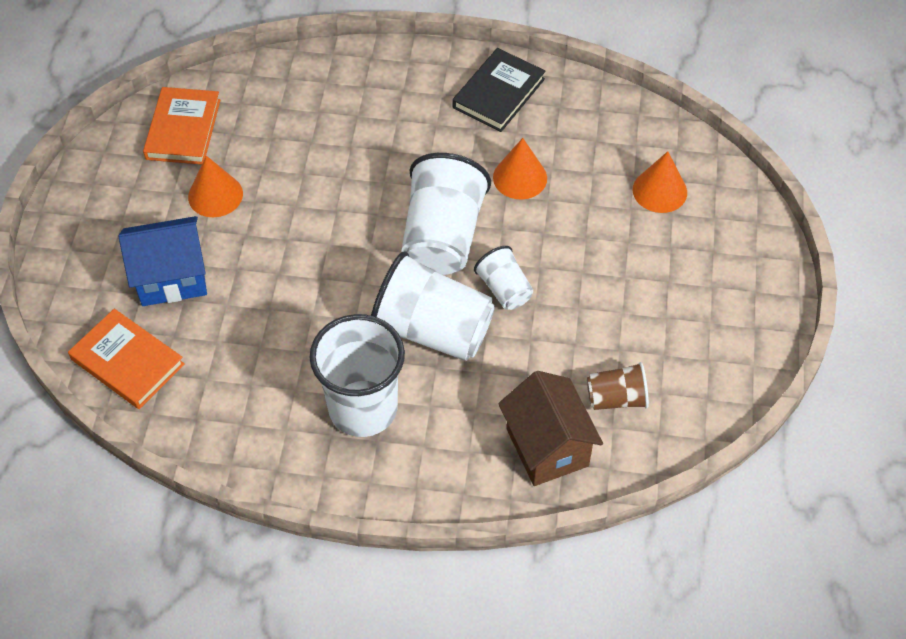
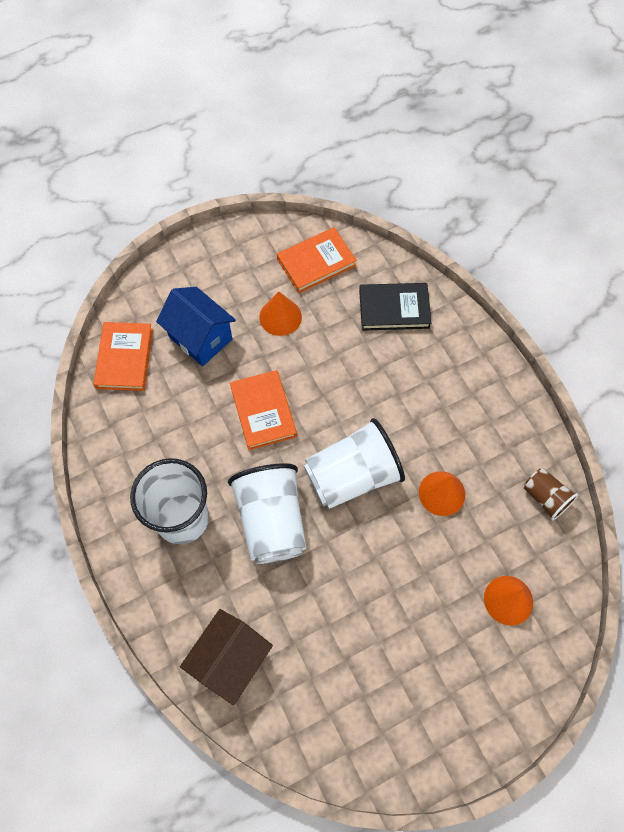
camera: 55 degrees right, 10 degrees up
(308, 270) = (263, 411): none -> orange book
(498, 93) = (504, 429): black book -> black book (394, 309)
(504, 289) = (338, 546): white cup -> none
(616, 398) = (302, 684): brown cup -> brown cup (545, 497)

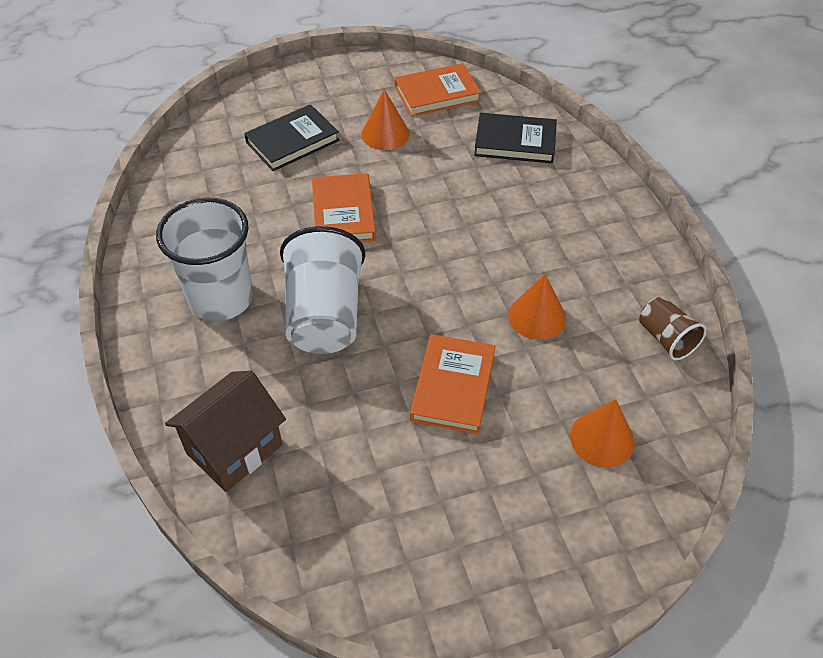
camera: 10 degrees right, 15 degrees down
(124, 358) = (204, 148): orange book -> orange book (453, 386)
(200, 338) = (292, 141): blue house -> black book
(352, 476) = (431, 285): white cup -> none

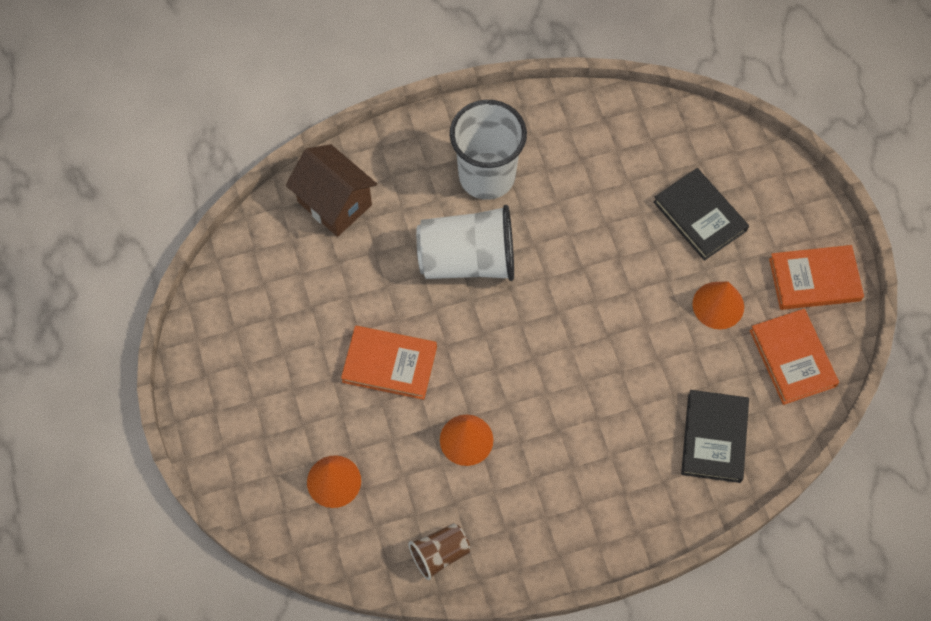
camera: 90 degrees right, 15 degrees up
(343, 213) = (596, 269): orange book -> orange book (814, 280)

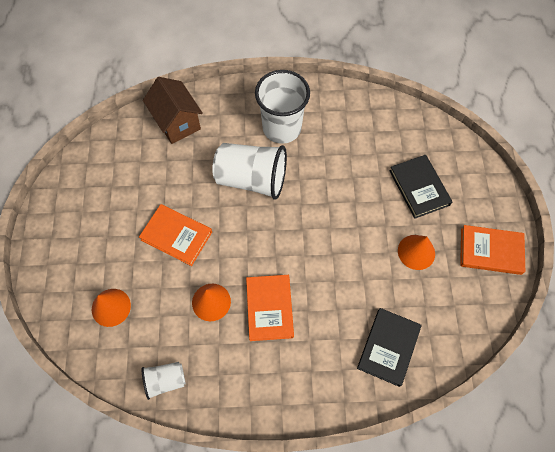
camera: 15 degrees right, 0 degrees up
(440, 554) = (165, 380): brown cup -> white cup
(792, 358) = (461, 303): orange book -> orange book (269, 308)

